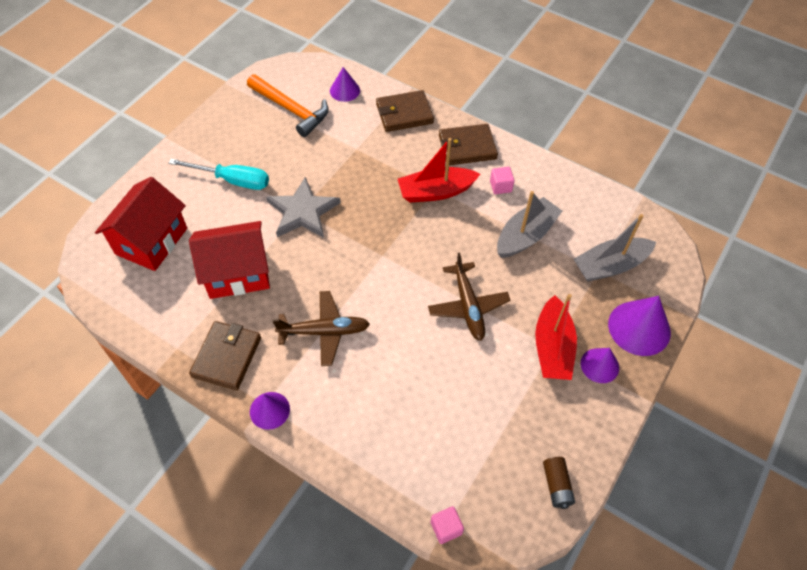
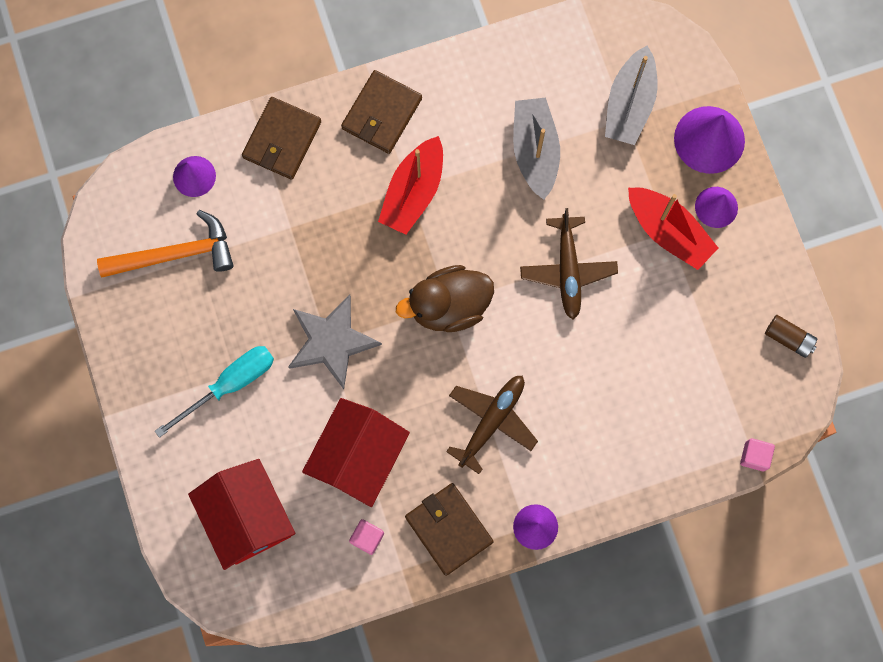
camera: 50 degrees left, 20 degrees up
(381, 256) = (449, 306): none -> brown duck
(468, 306) = (568, 270): brown plane -> brown plane turned 60 degrees clockwise
(500, 186) = (458, 124): pink cube -> pink cube (367, 538)

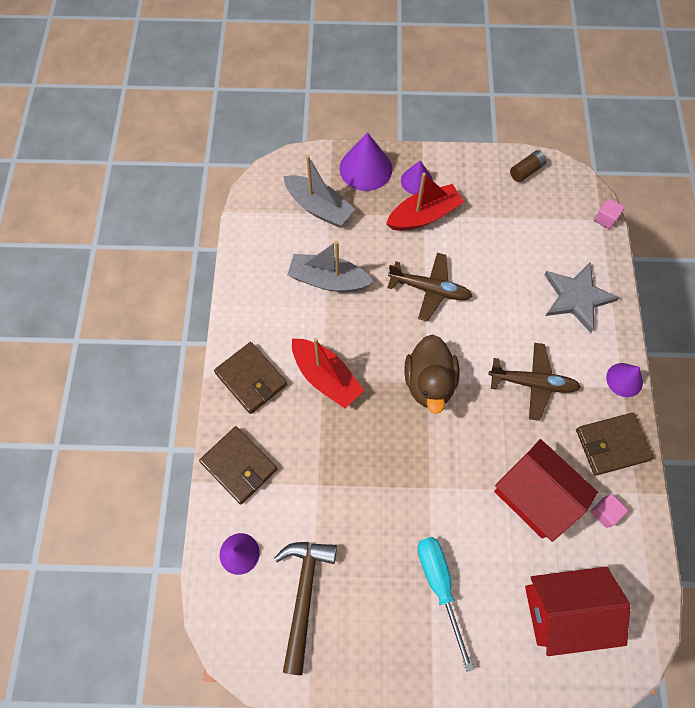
camera: 70 degrees left, 10 degrees down
(176, 254) = (304, 595): orange hammer -> brown hammer
(331, 342) = (429, 484): grey star -> grey star (576, 297)
(491, 421) = (532, 383): brown plane -> brown plane turned 135 degrees clockwise

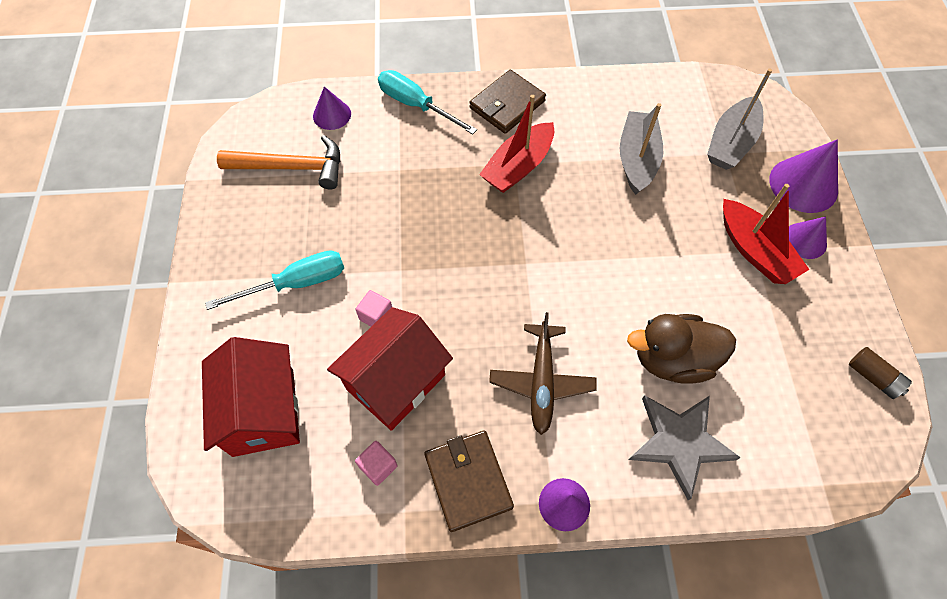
camera: 85 degrees right, 5 degrees down
(239, 465) = (416, 105): brown wallet -> turquoise screwdriver
(304, 595) = (292, 167): brown hammer -> orange hammer
(429, 289) = (649, 261): brown plane -> none
(429, 382) = (526, 265): brown duck -> brown duck (672, 359)
(605, 219) = (826, 491): pink cube -> pink cube (376, 316)

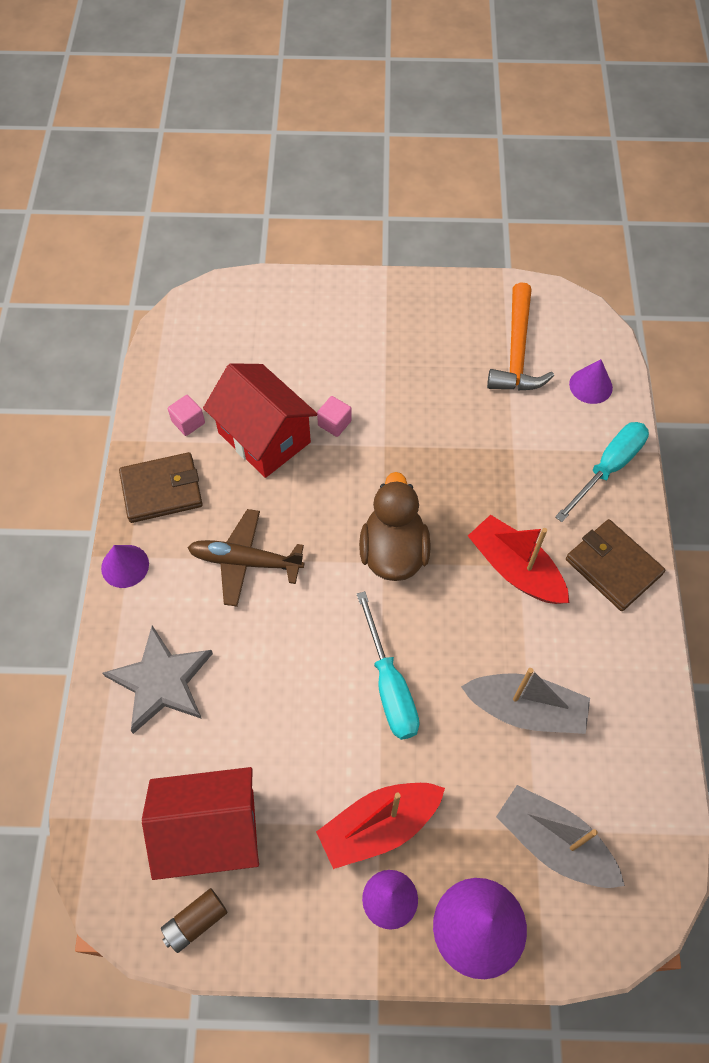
camera: 95 degrees right, 0 degrees up
(263, 412) = (252, 339): red house -> red house (211, 831)
(296, 283) = (377, 359): turquoise screwdriver -> turquoise screwdriver (389, 685)
(672, 359) = (250, 694): brown duck -> brown duck (393, 551)

